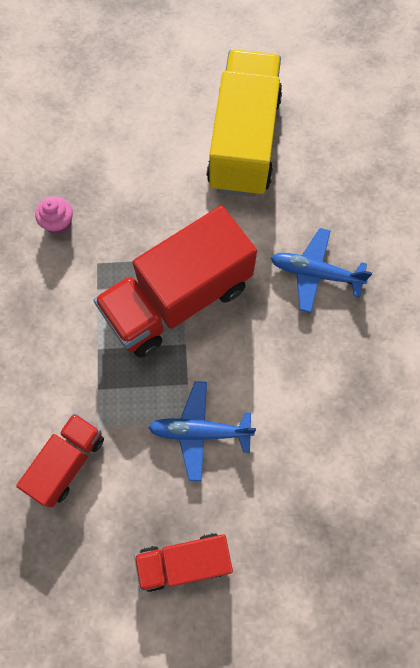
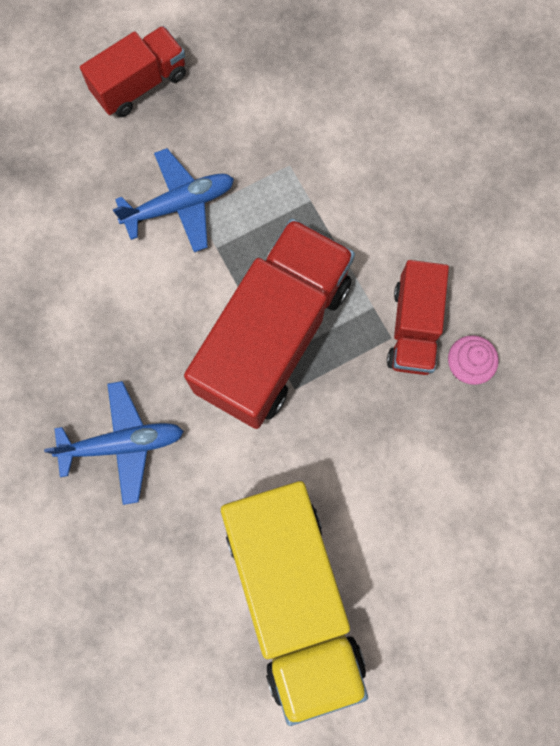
camera: 155 degrees right, 5 degrees up
(67, 462) = (301, 119): red truck -> red truck (413, 327)

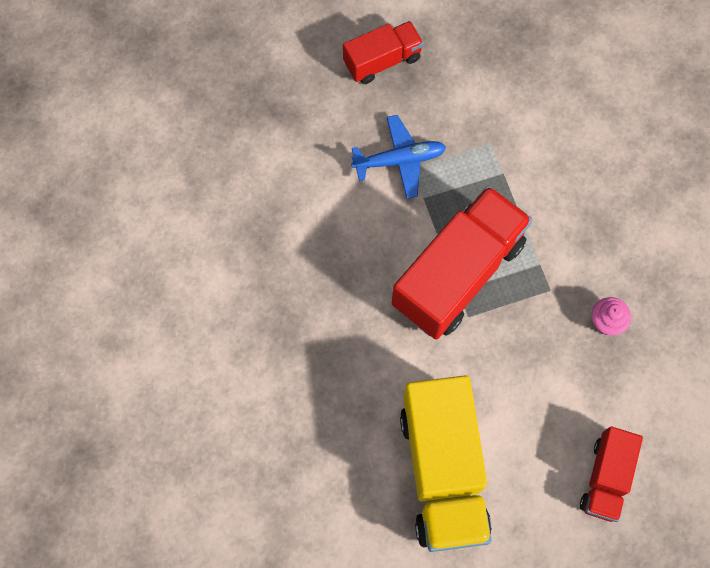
camera: 10 degrees right, 5 degrees down
(123, 443) = (329, 335): blue plane -> none
(413, 327) = (569, 285): red truck -> red truck (605, 478)

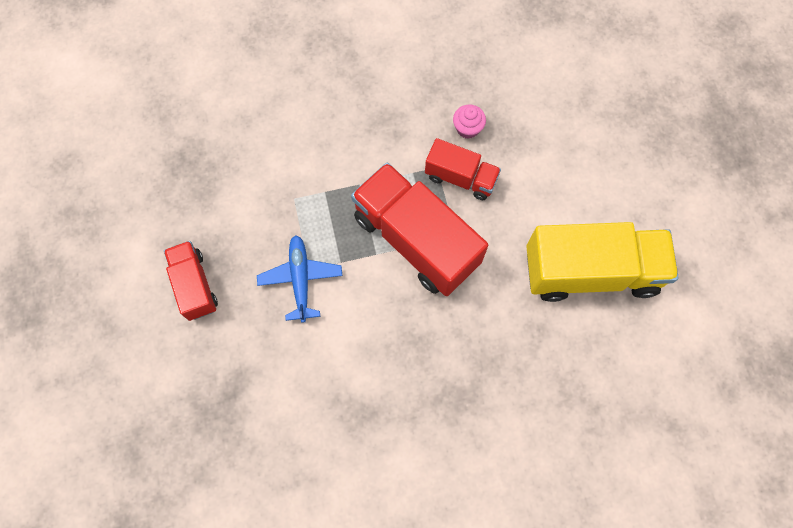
camera: 85 degrees left, 0 degrees up
(605, 478) = (597, 147): red truck -> red truck (460, 178)

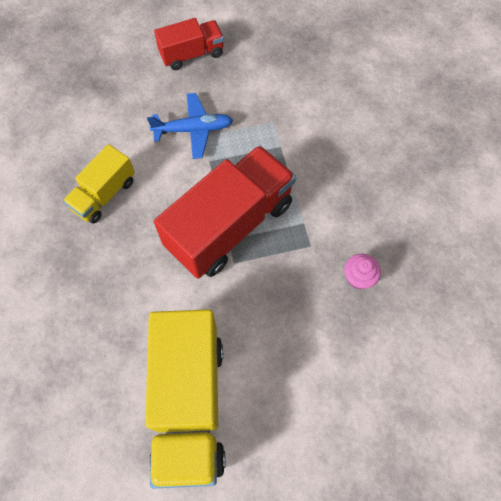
camera: 90 degrees right, 5 degrees down
(380, 369) = (104, 194): none -> yellow truck
(460, 178) = (299, 269): red truck -> none

